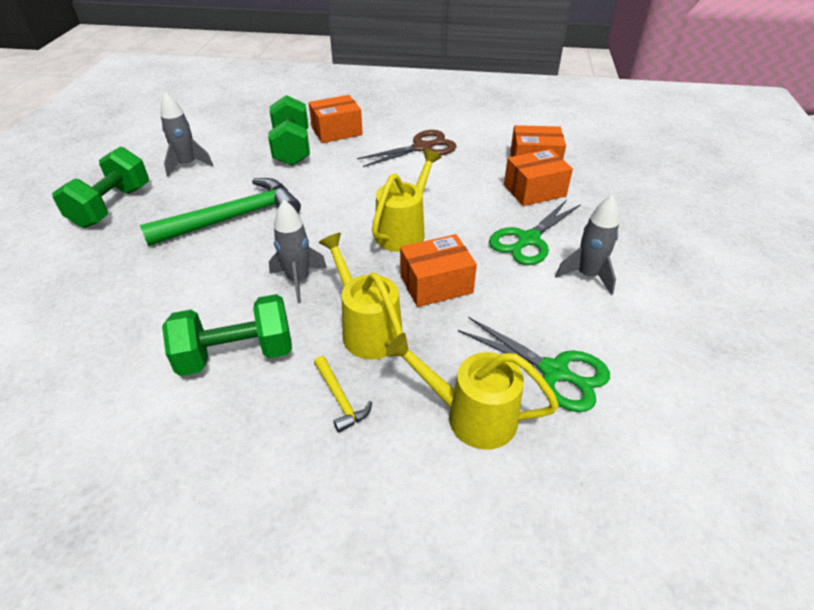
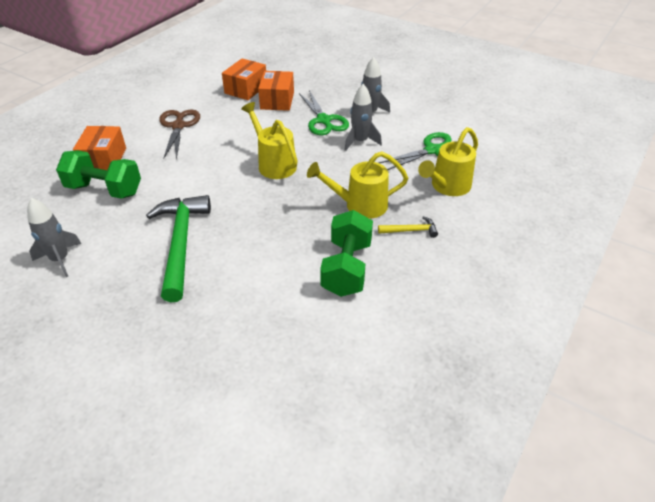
camera: 65 degrees left, 0 degrees up
(112, 206) = (84, 322): green dumbbell -> none
(298, 280) = (290, 224): grey rocket -> grey rocket (360, 141)
(436, 284) = (338, 167): orange box -> none

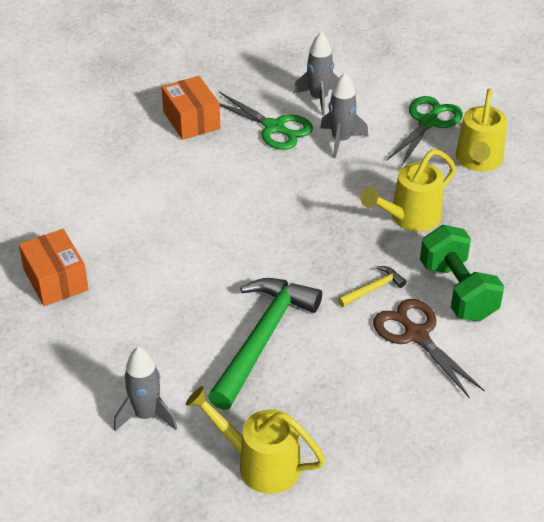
camera: 30 degrees left, 0 degrees up
(104, 190) = (102, 316): green dumbbell -> none
(178, 126) = (102, 200): brown scissors -> brown scissors (416, 335)
(181, 243) = (263, 339): green hammer -> green hammer turned 60 degrees clockwise
(246, 89) = (134, 117): orange box -> none
(274, 164) = (270, 205): yellow watering can -> yellow watering can (260, 464)
(411, 230) = (484, 225): yellow hammer -> yellow hammer (373, 289)

